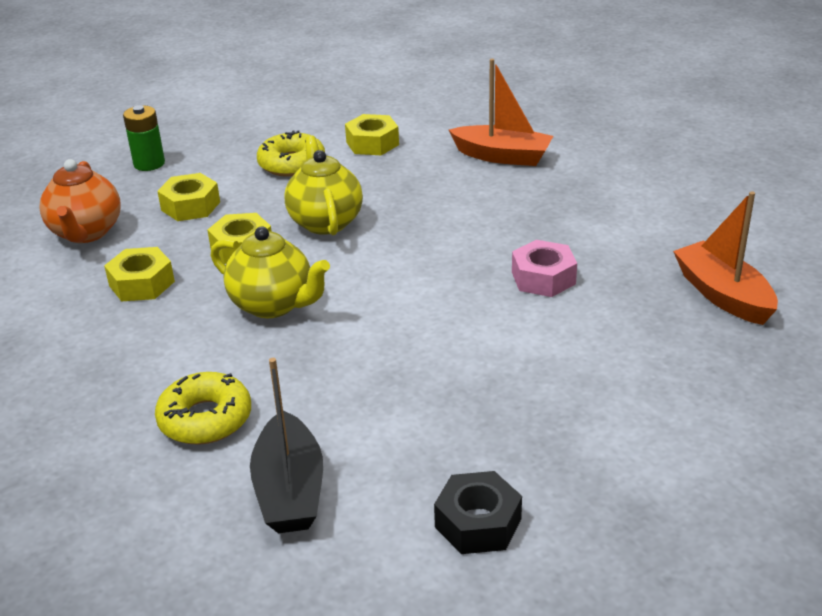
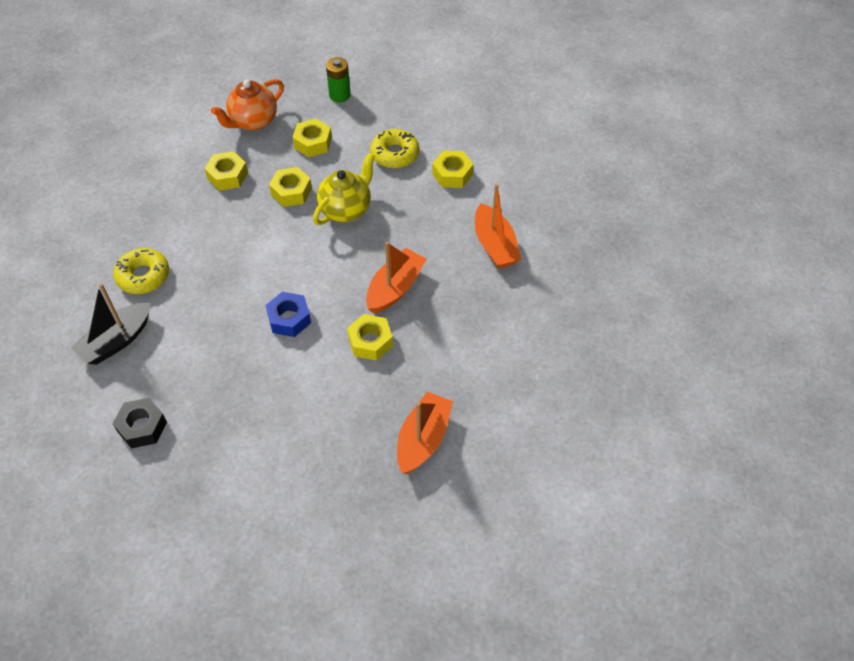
camera: 50 degrees right, 20 degrees up
(273, 305) = (251, 240): yellow teapot -> none
(438, 322) = (289, 319): none -> blue nut
(484, 233) = (395, 288): none -> orange boat
(543, 278) = (370, 342): pink nut -> yellow nut

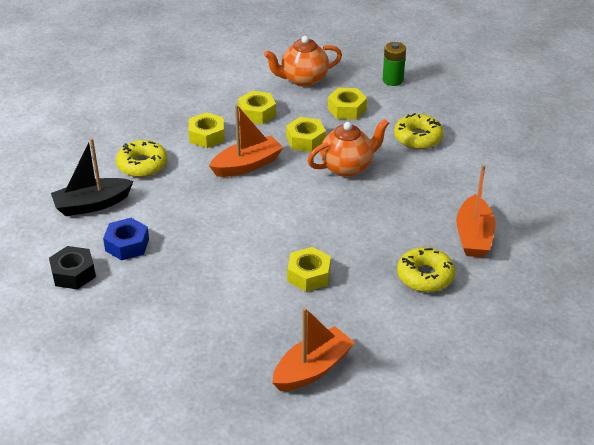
camera: 25 degrees right, 15 degrees down
(289, 319) = (246, 234): blue nut -> blue nut (127, 245)
(346, 209) = (347, 167): yellow teapot -> orange teapot
(395, 288) = (357, 241): orange boat -> orange boat (247, 165)
(452, 174) = (464, 168): yellow nut -> yellow nut (207, 136)
(473, 303) = (425, 276): none -> yellow donut

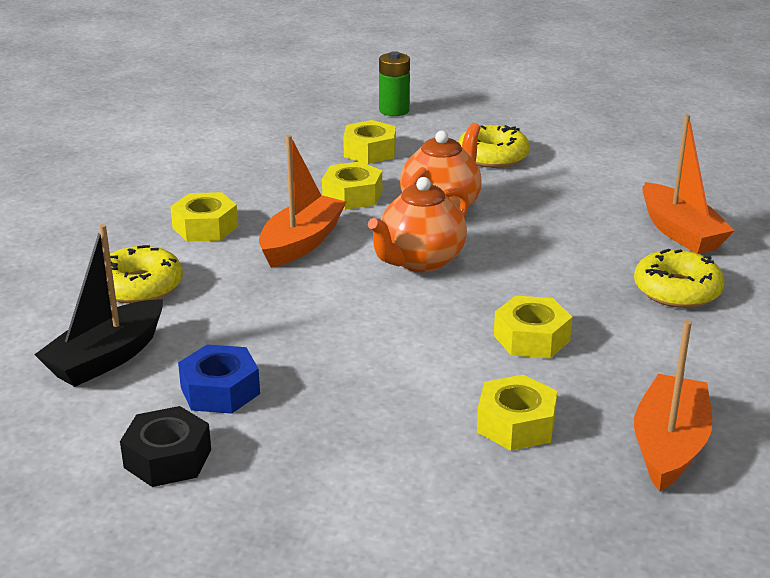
camera: 30 degrees left, 10 degrees down
(257, 113) = (251, 185): yellow nut -> yellow nut (516, 424)
(303, 80) = (276, 136): orange teapot -> orange teapot (420, 261)

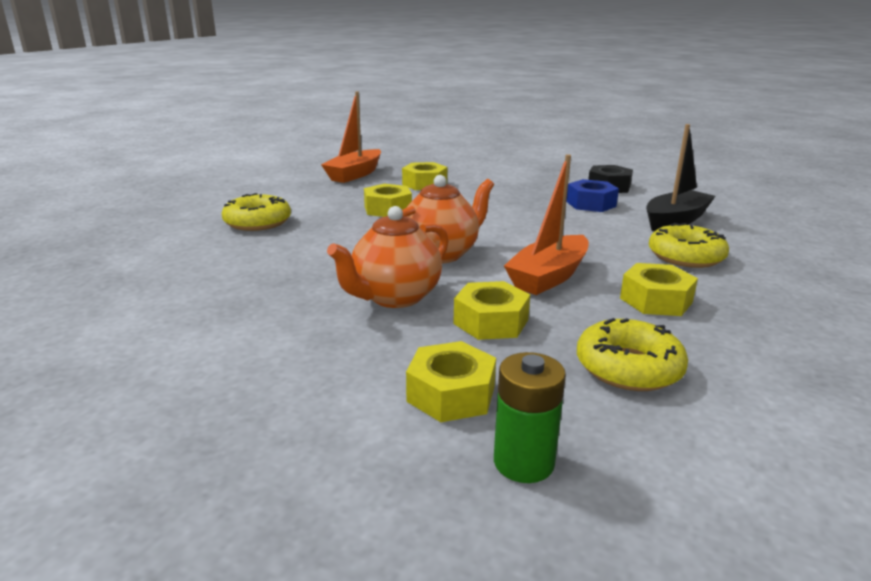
camera: 170 degrees left, 5 degrees down
(394, 110) = (366, 513): green battery -> green battery (523, 462)
(493, 156) = (274, 363): yellow donut -> yellow donut (628, 367)
(680, 232) = (189, 256): orange boat -> none

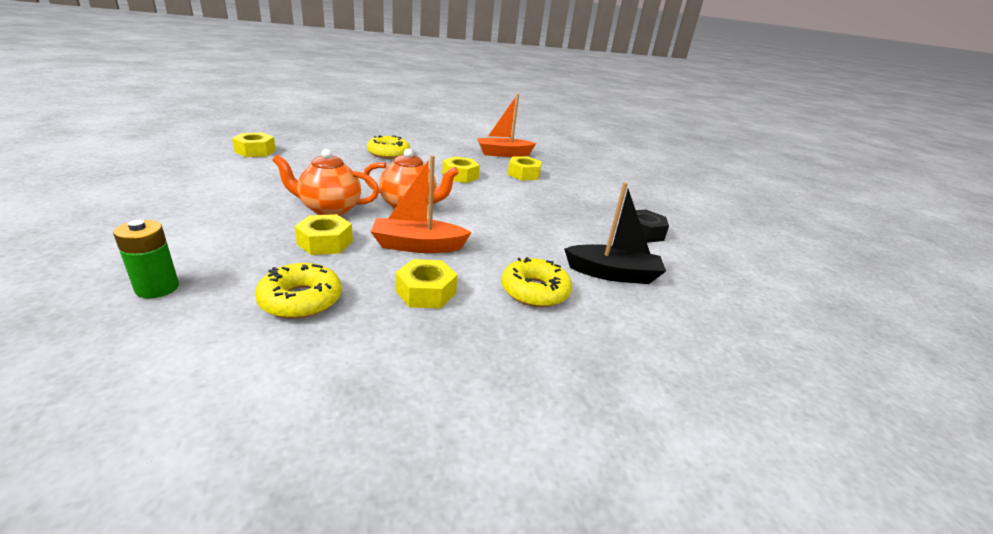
camera: 45 degrees right, 5 degrees up
(451, 394) = (222, 252): yellow nut -> yellow nut (255, 151)
(591, 204) = (588, 233): blue nut -> none

